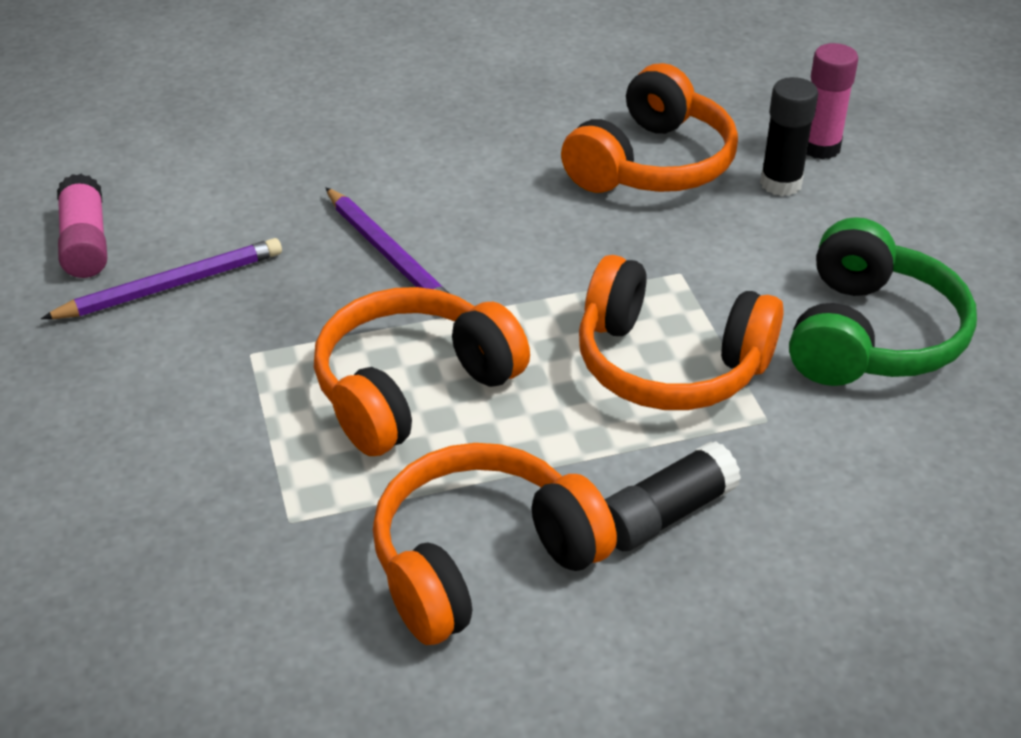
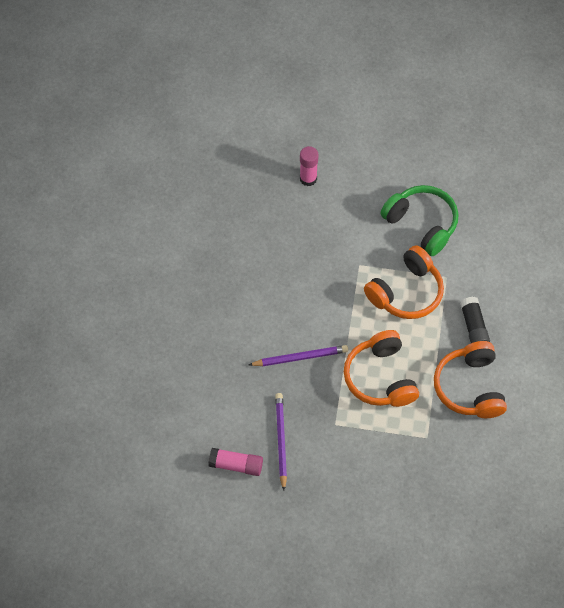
camera: 65 degrees left, 20 degrees up
(651, 164) = (288, 242): orange headphones -> none
(781, 183) = (324, 204): black glue stick -> none

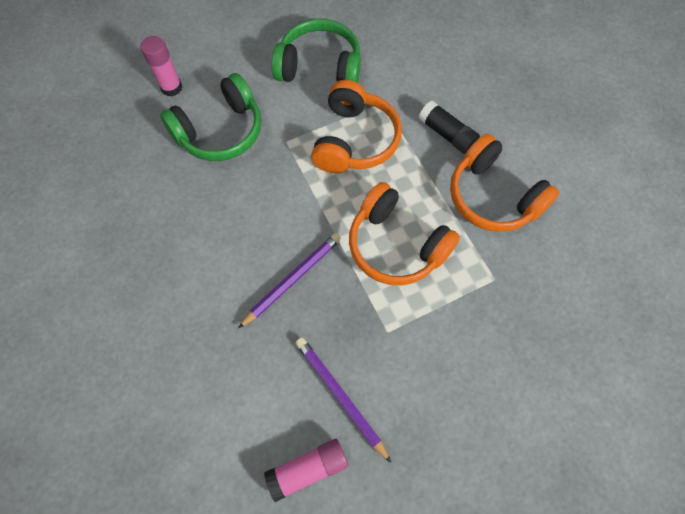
camera: 35 degrees left, 5 degrees up
(320, 231) = (220, 131): none -> green headphones

